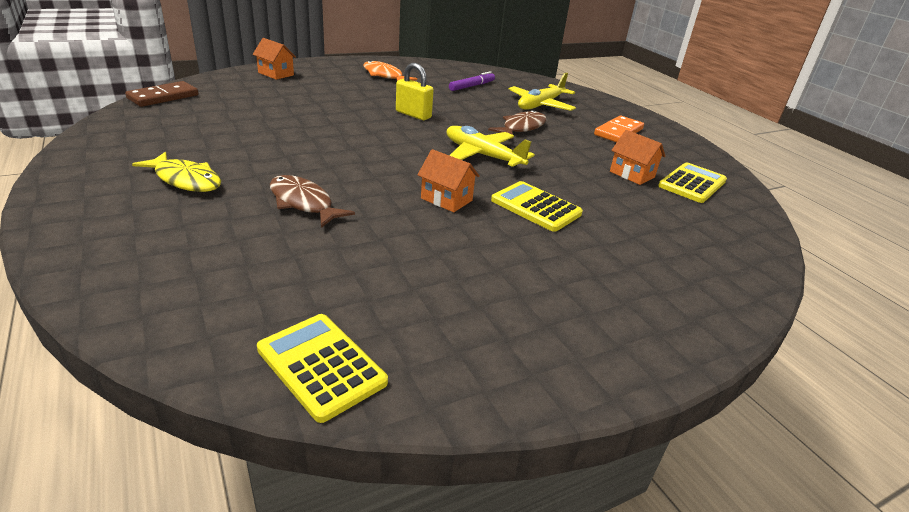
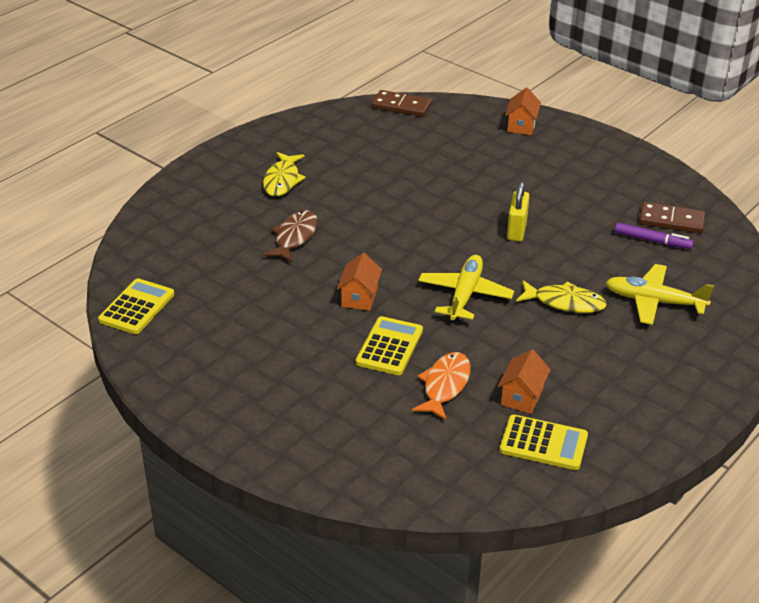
camera: 70 degrees right, 5 degrees up
(384, 76) = (604, 180): orange fish -> orange fish (445, 385)
(454, 76) = (671, 220): none -> brown domino
(521, 128) = (565, 302): brown fish -> yellow fish
(618, 132) = (639, 373): orange domino -> none

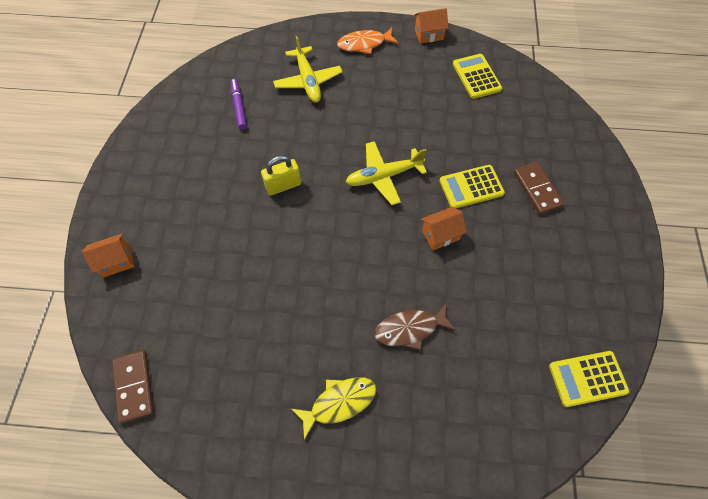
camera: 125 degrees left, 25 degrees up
(445, 385) = (476, 140): orange fish -> orange fish (364, 44)
(522, 397) = (450, 102): orange house -> orange house (428, 34)
(565, 302) = (346, 121): yellow fish -> none
(671, 220) = (205, 106): brown domino -> brown domino (537, 189)

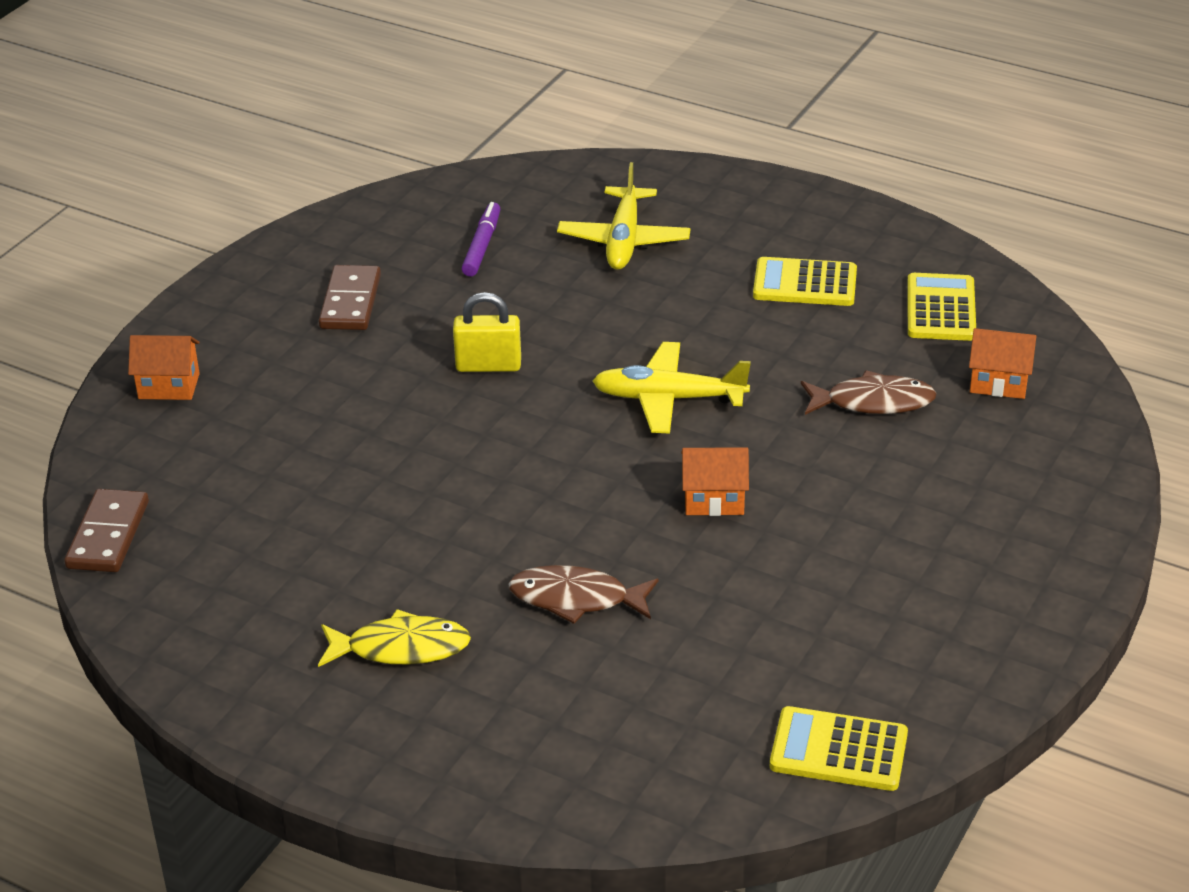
camera: 25 degrees right, 25 degrees down
(364, 44) = (761, 214): orange fish -> none
(428, 34) = (893, 228): orange house -> orange house (998, 382)
(471, 187) = (816, 454): yellow calculator -> yellow calculator (805, 283)
(478, 144) = (873, 402): none -> brown fish
(537, 189) = (937, 490): brown domino -> brown domino (350, 302)

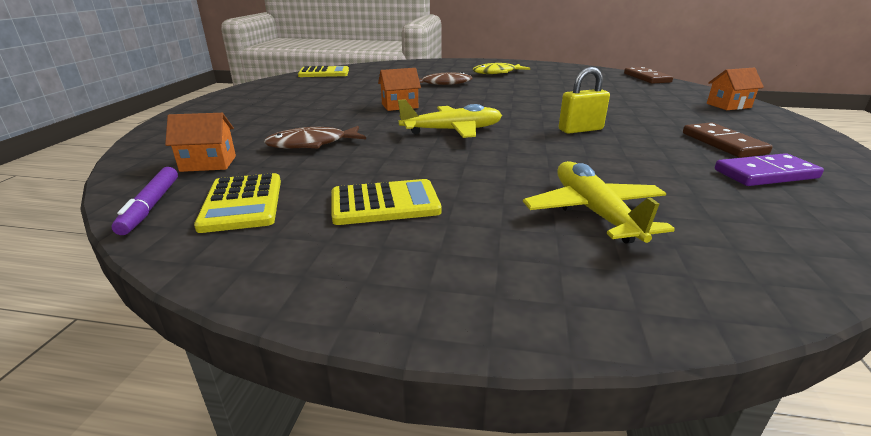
camera: 160 degrees right, 10 degrees down
(396, 250) = (765, 174): none -> purple domino
(482, 246) = (708, 187): purple marker -> purple marker (151, 206)

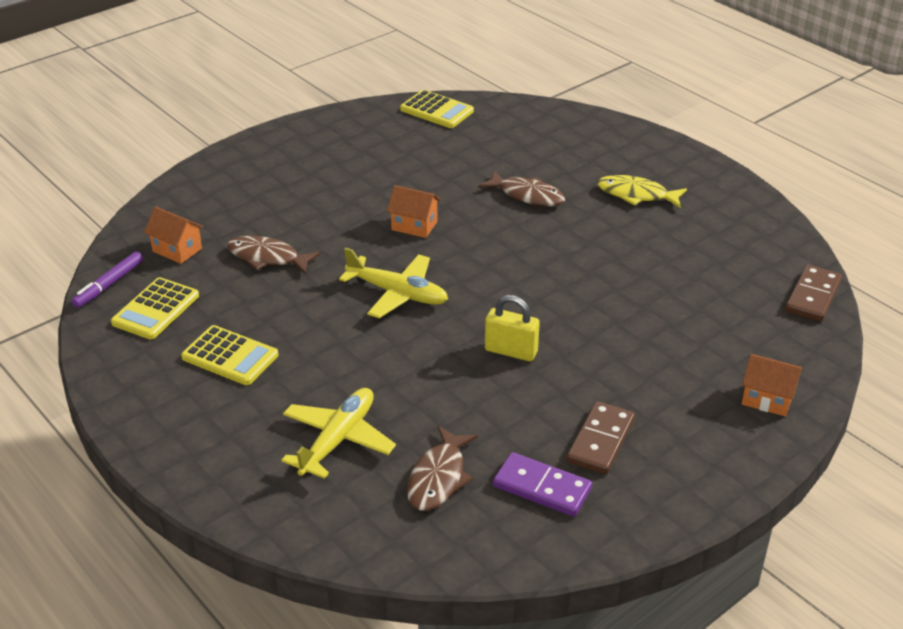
camera: 40 degrees right, 10 degrees up
(710, 199) = (438, 478): none -> brown fish

